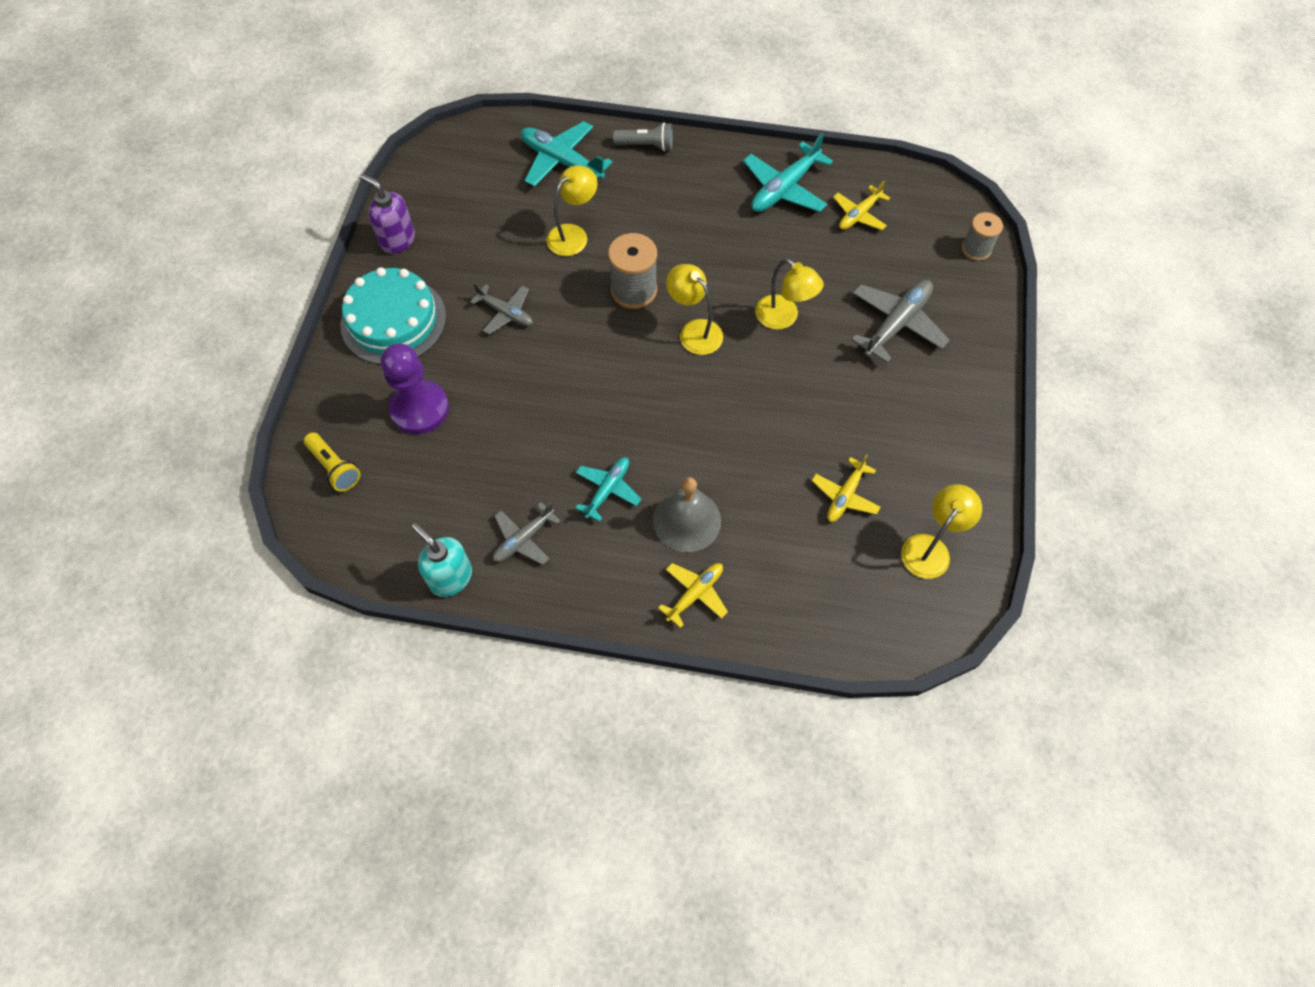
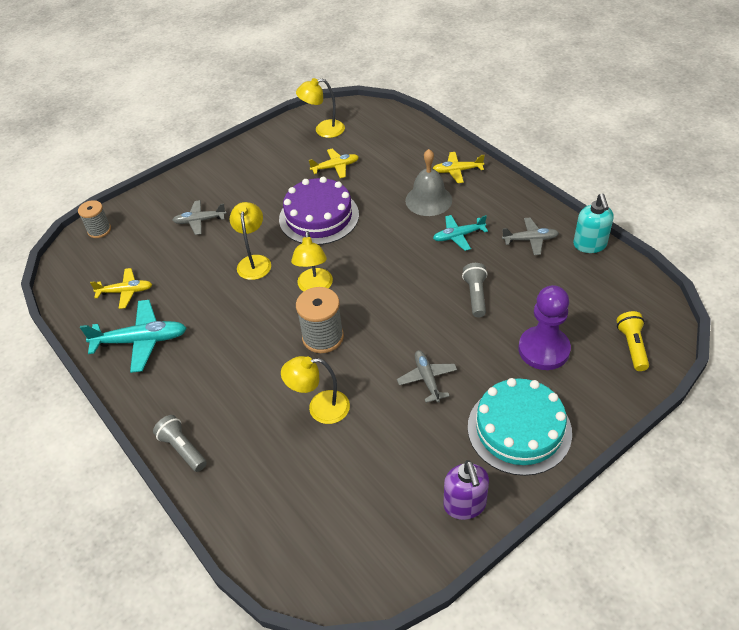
camera: 135 degrees left, 15 degrees down
(529, 425) = (475, 295): none -> grey flashlight
(561, 161) = (261, 484): turquoise plane -> none
(782, 412) = (319, 217): none -> purple cake
(896, 324) = (200, 221): grey plane -> grey plane, size x0.62

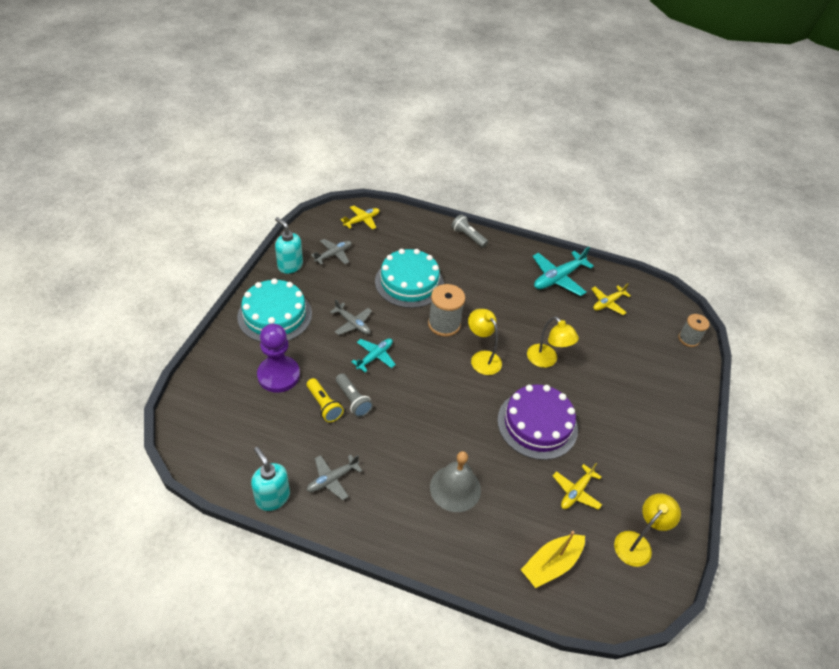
camera: 140 degrees right, 0 degrees up
(183, 449) = (468, 237): grey flashlight -> grey flashlight turned 150 degrees counterclockwise
(200, 221) = (627, 378): grey plane -> grey plane (333, 255)
(320, 408) = (409, 282): yellow lamp -> turquoise cake
(394, 140) = (551, 564): none -> yellow boat
(457, 171) = (452, 544): yellow plane -> yellow plane (362, 220)
(458, 236) = (401, 455): turquoise plane -> turquoise plane (375, 357)
(465, 505) = (290, 266): purple soap dispenser -> turquoise soap dispenser
(632, 346) = (209, 404): yellow flashlight -> yellow flashlight (324, 405)

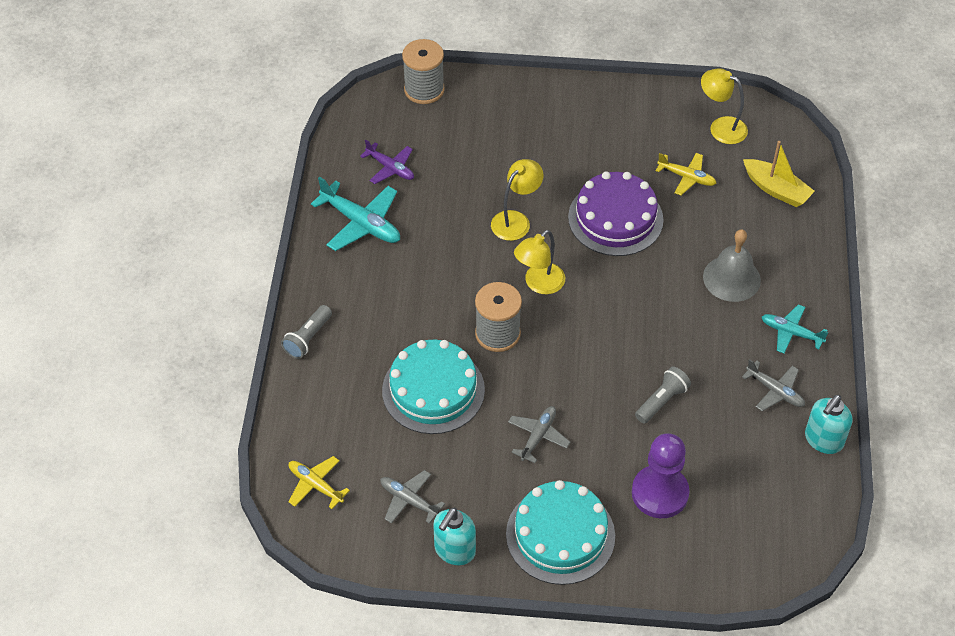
camera: 100 degrees left, 5 degrees up
(324, 405) = (682, 429): yellow flashlight -> none
(375, 357) = (584, 396): turquoise plane -> turquoise plane (791, 333)
(608, 303) = (390, 168): yellow plane -> purple plane
(688, 339) = (424, 90): grey spool -> grey spool, size x1.54

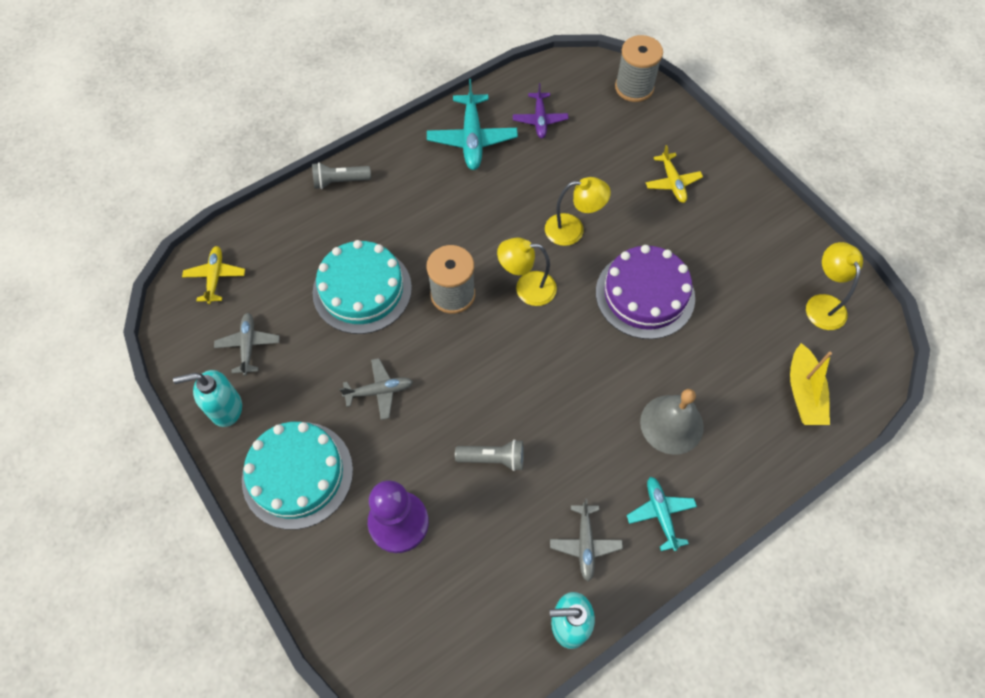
camera: 50 degrees right, 10 degrees up
(687, 177) = (741, 316): yellow plane -> yellow plane (672, 182)

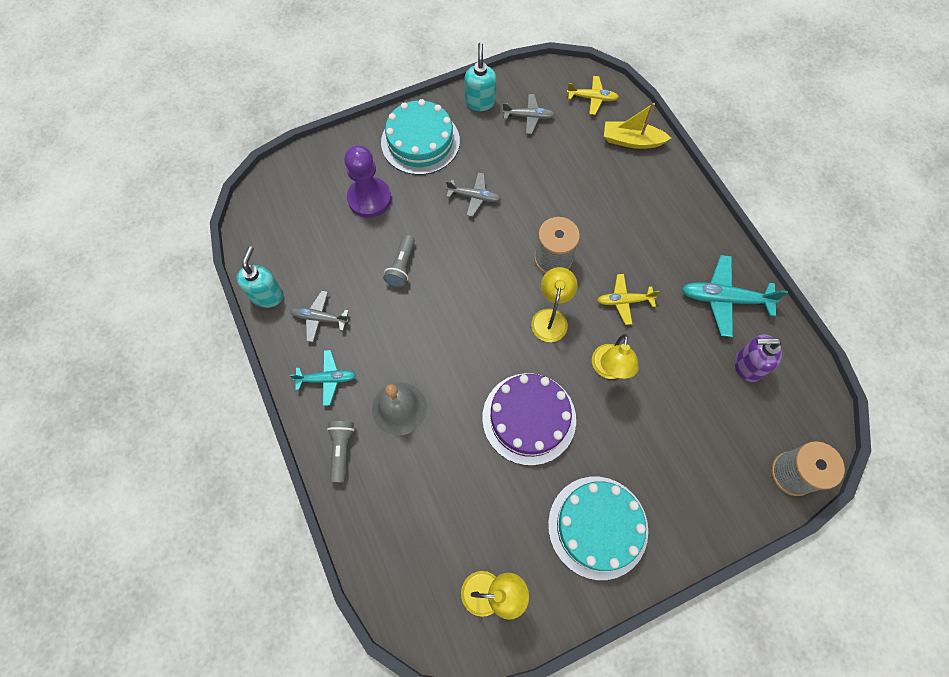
camera: 100 degrees right, 5 degrees up
(340, 181) = (680, 187): grey flashlight -> grey flashlight (342, 450)
(362, 290) = (567, 193): turquoise cake -> turquoise cake (597, 527)
(379, 391) = (474, 197): grey plane -> grey plane turned 75 degrees counterclockwise
(540, 120) = (747, 365): purple plane -> purple soap dispenser
(672, 182) = (658, 480): yellow plane -> yellow plane (624, 301)
(803, 393) = (402, 537): yellow boat -> yellow boat (632, 141)

